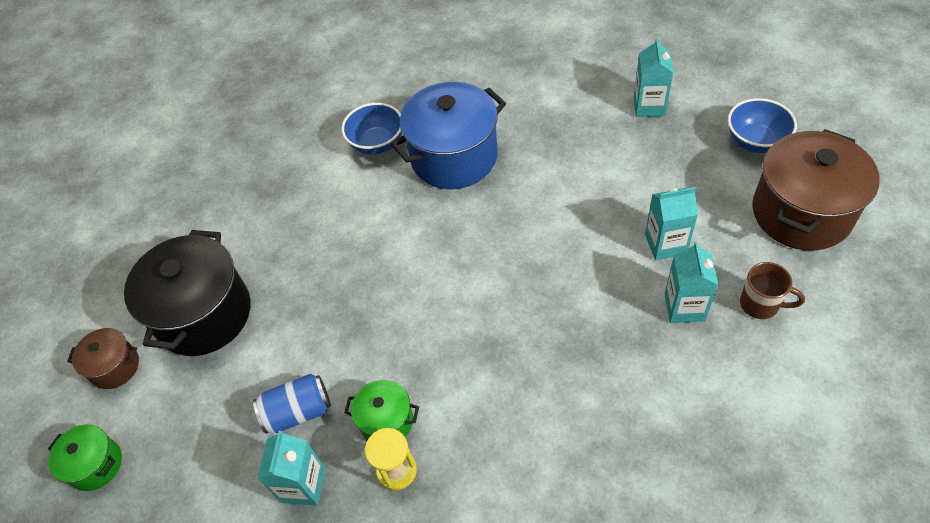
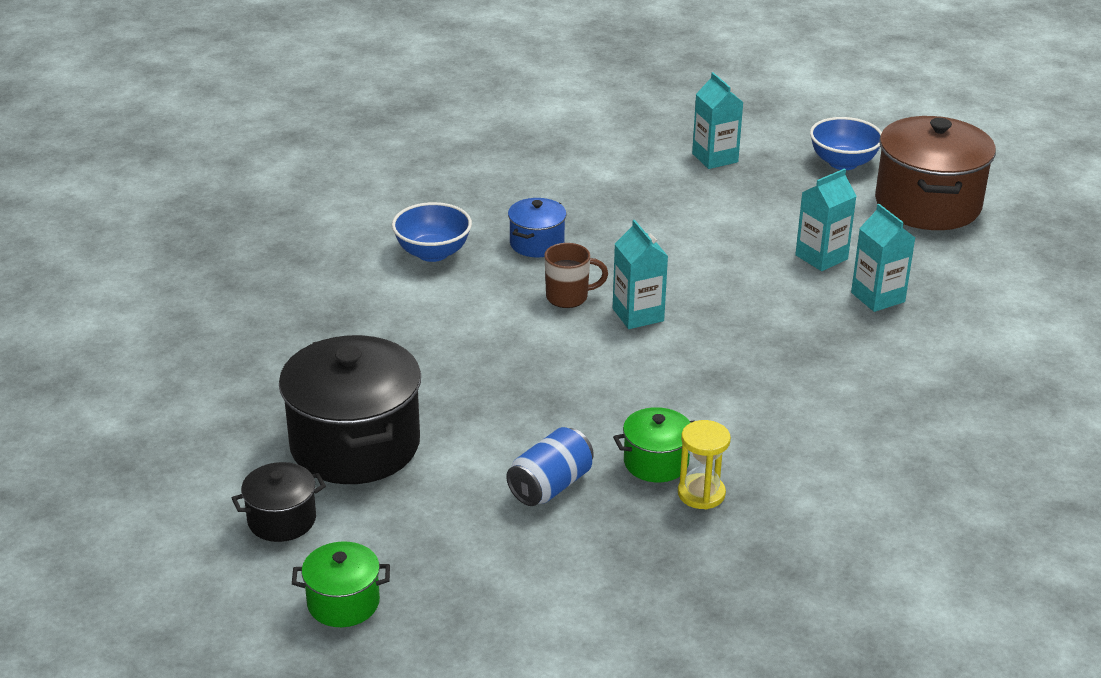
camera: 35 degrees left, 20 degrees down
(115, 367) = (282, 520): brown pot -> black pot
(303, 485) = (611, 536): turquoise carton -> turquoise carton (638, 315)
(454, 157) = (537, 243): blue pot -> blue pot, size x0.50
(760, 304) = (944, 277): brown mug -> brown mug (568, 297)

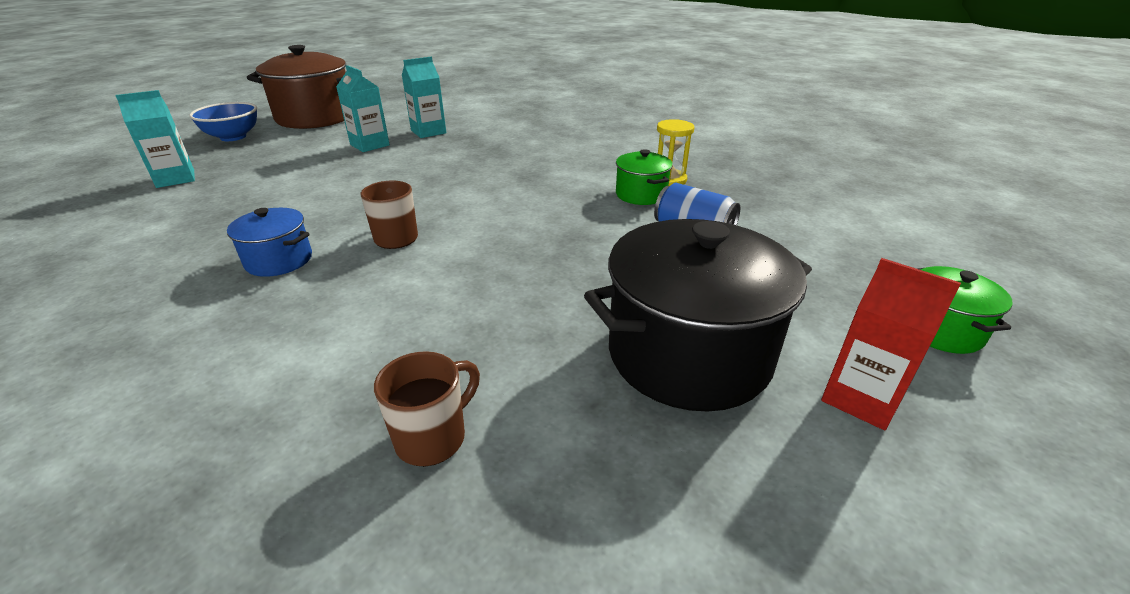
camera: 95 degrees left, 0 degrees up
(282, 520) = (861, 398): black pot -> red carton
(311, 331) = (433, 437): none -> brown mug
(432, 253) = (257, 335): blue bowl -> none
(638, 315) = (435, 205): turquoise carton -> none

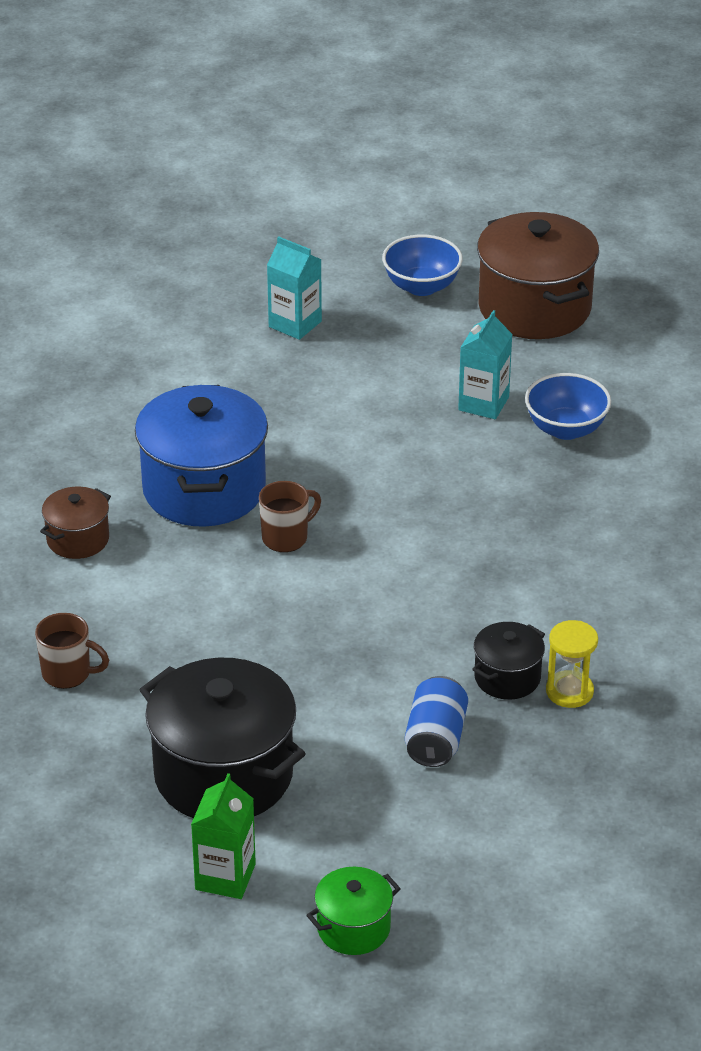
camera: 65 degrees right, 5 degrees up
(223, 359) = (78, 539): none -> brown pot
(279, 260) = (204, 489): blue pot -> blue pot, size x2.01
(428, 132) = (566, 429): turquoise carton -> blue bowl
(641, 194) = (507, 677): green pot -> black pot
(861, 398) = (225, 877): red carton -> green carton

